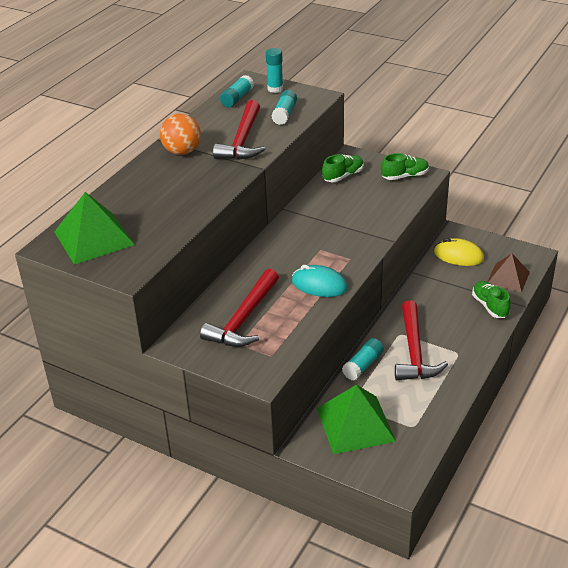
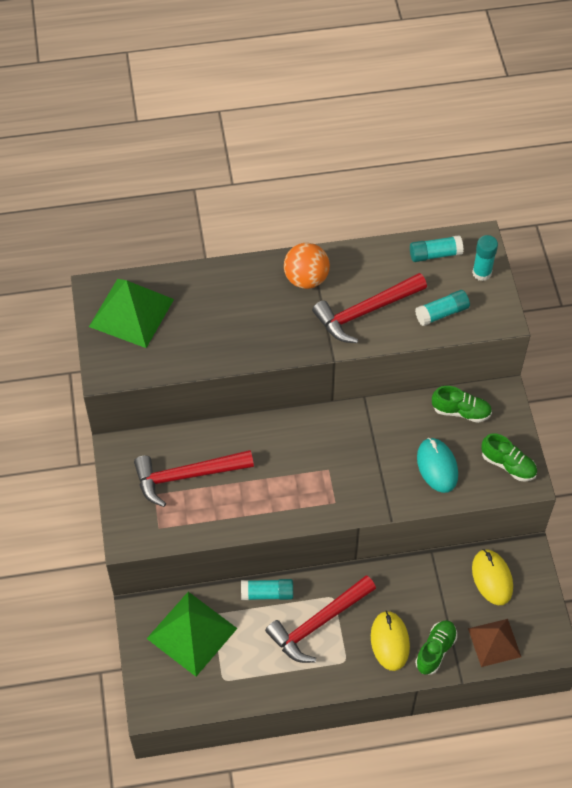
camera: 50 degrees right, 20 degrees up
(319, 285) = (277, 502): turquoise mouse -> turquoise mouse (437, 466)
(463, 324) = (390, 641): none -> yellow mouse

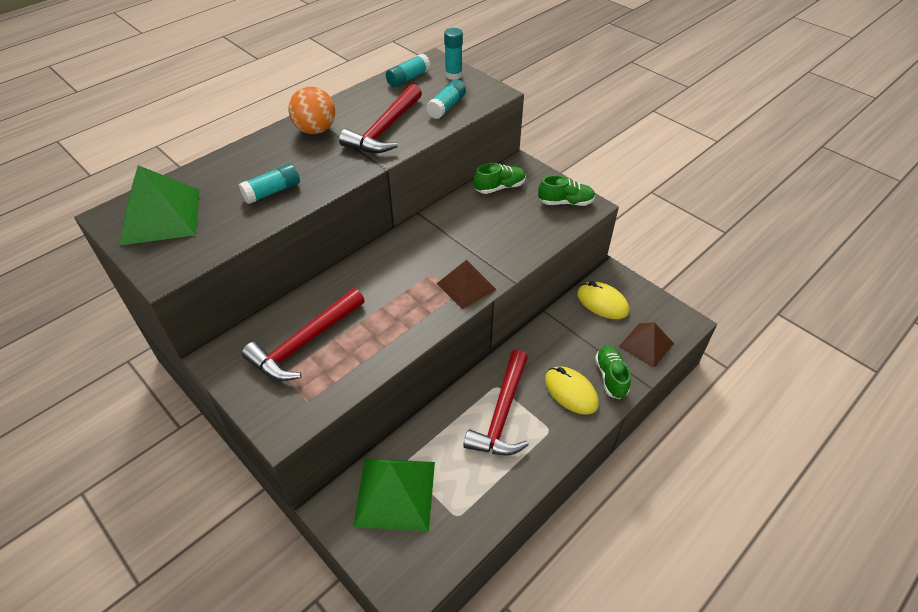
camera: 35 degrees left, 10 degrees down
(267, 593) = (439, 416): turquoise glue stick -> turquoise glue stick (272, 191)
(347, 500) = (466, 286): none -> brown pyramid
(437, 466) = (515, 228): turquoise mouse -> none

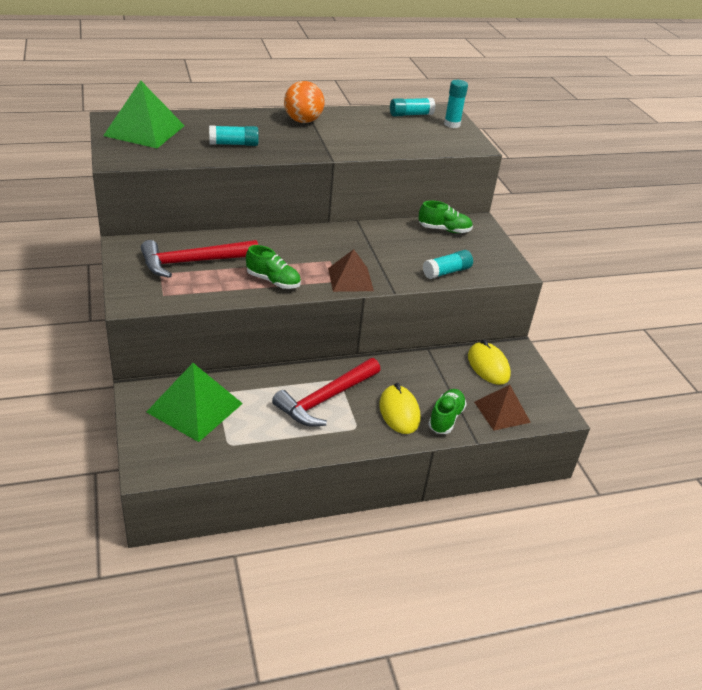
camera: 25 degrees right, 10 degrees down
(385, 129) = (357, 138): red hammer -> none
(446, 107) = (423, 141): turquoise glue stick -> turquoise glue stick (446, 272)
(565, 202) = (494, 260): green shoe -> green shoe (273, 281)

